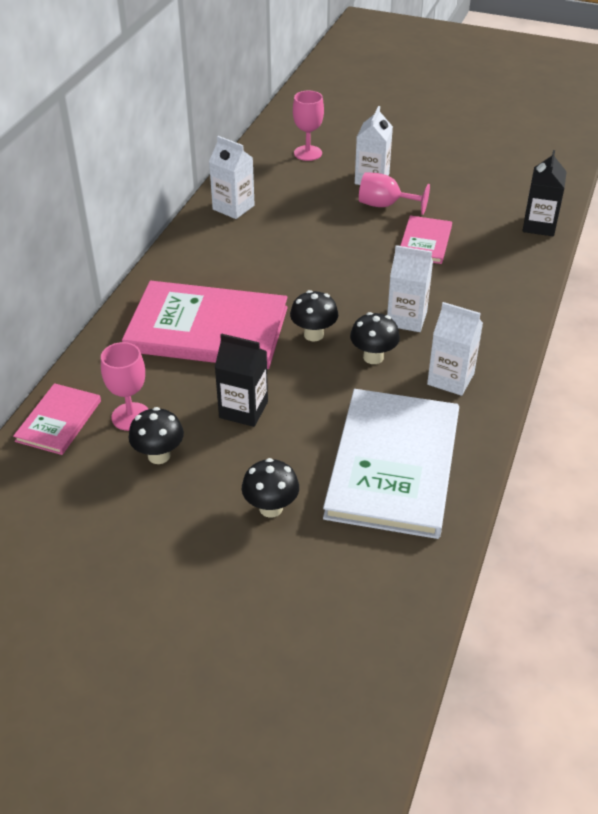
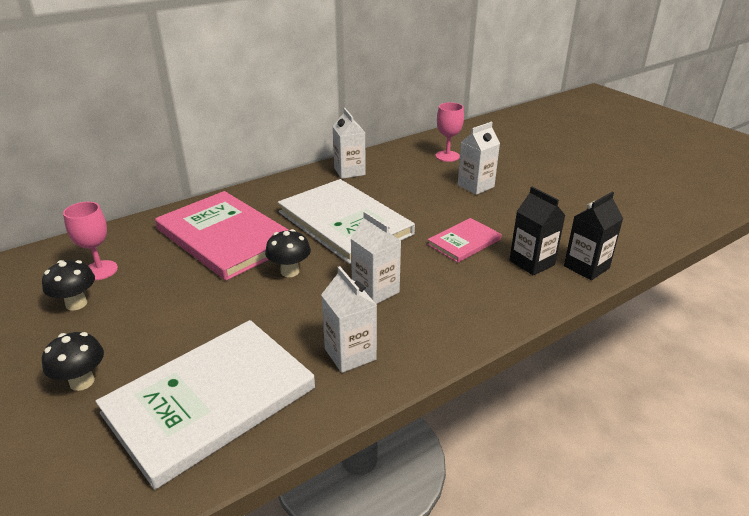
camera: 35 degrees right, 10 degrees down
(59, 421) = (60, 253): pink book -> none
(243, 410) = (170, 300): black carton -> black carton (532, 262)
(301, 266) = (345, 223): none -> white book
(373, 357) = (311, 307): black mushroom -> none
(385, 205) = (463, 206): pink goblet -> none

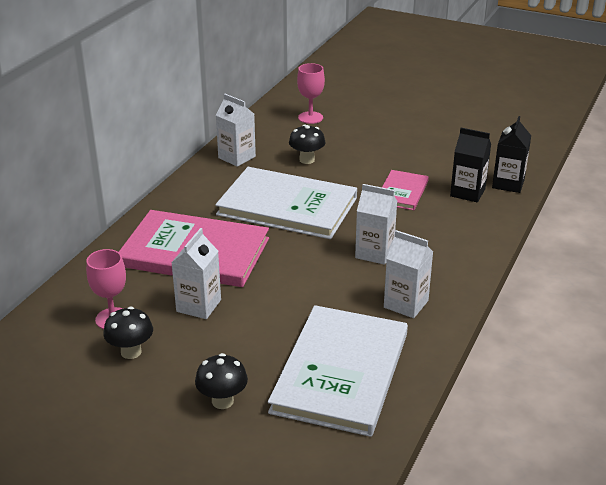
camera: 30 degrees left, 0 degrees up
(290, 271) = (288, 261): black mushroom -> black mushroom (307, 160)
(475, 186) = (363, 140): white carton -> white carton (198, 306)

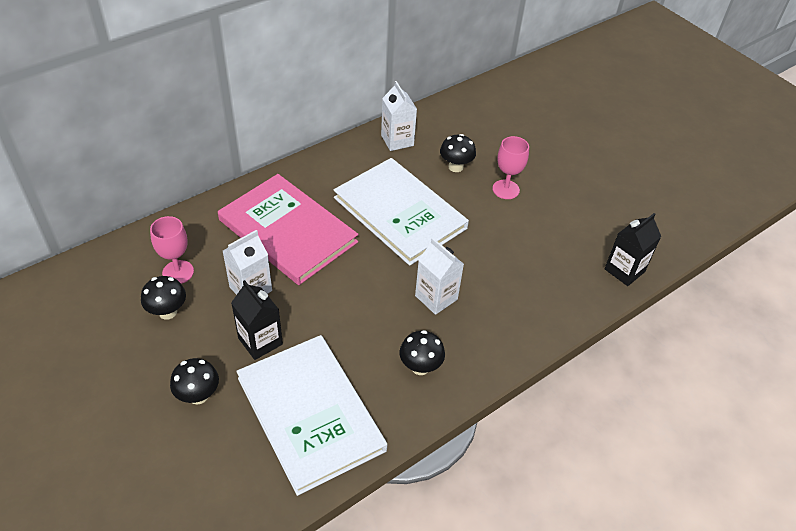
camera: 25 degrees right, 15 degrees up
(310, 118) = (495, 119): pink goblet -> pink goblet (505, 189)
(341, 372) = (310, 413): white book -> white book turned 75 degrees counterclockwise
(402, 192) = (514, 239): pink book -> none
(406, 304) = (420, 367): white carton -> black mushroom
(467, 192) = (576, 265): black carton -> black carton (260, 341)

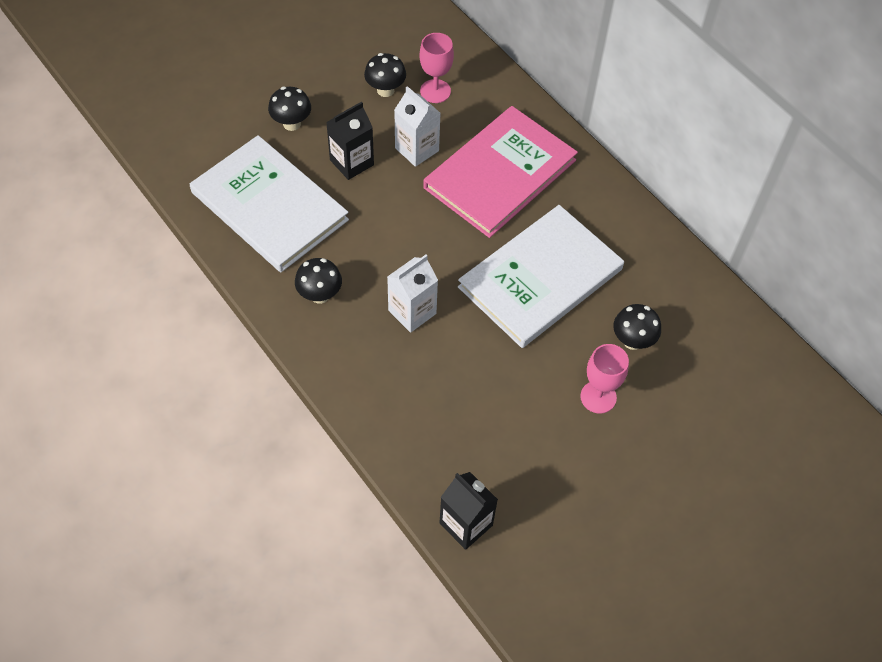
camera: 90 degrees right, 10 degrees up
(310, 413) = (269, 206): white book -> white book turned 75 degrees clockwise
(397, 140) = (672, 276): white carton -> none

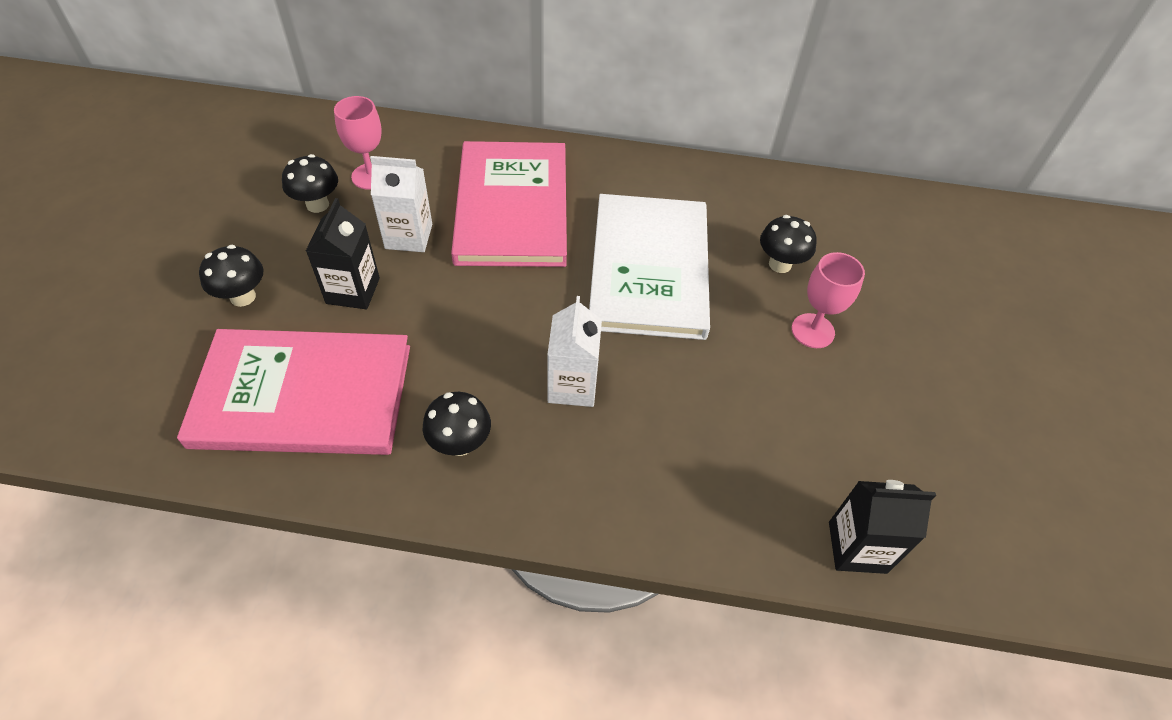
camera: 45 degrees left, 5 degrees down
(269, 206) = (303, 396): white book -> pink book

